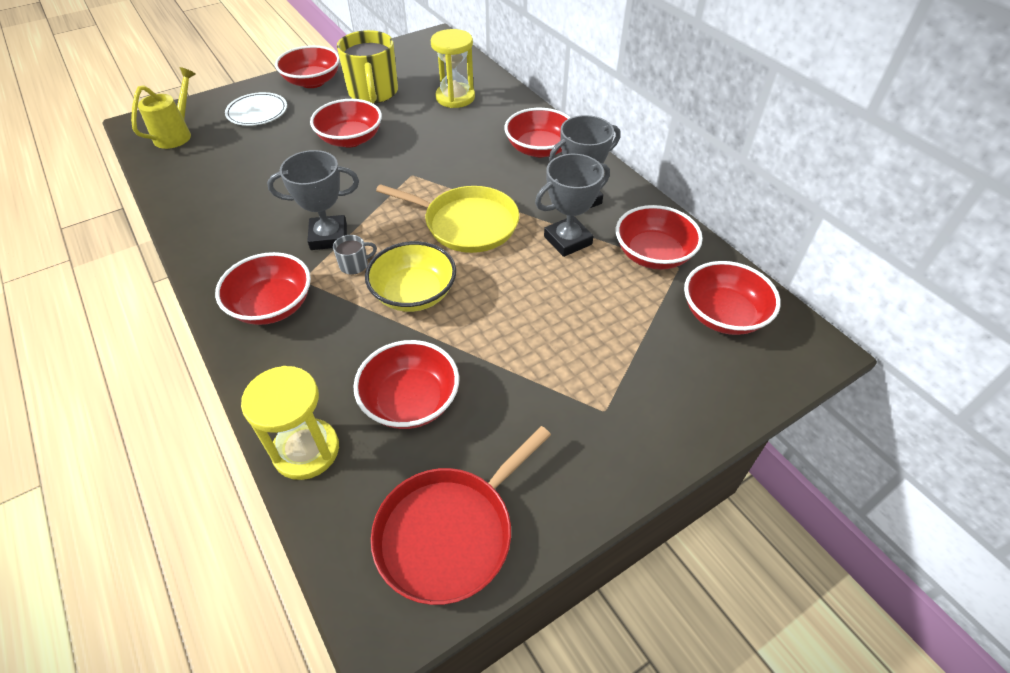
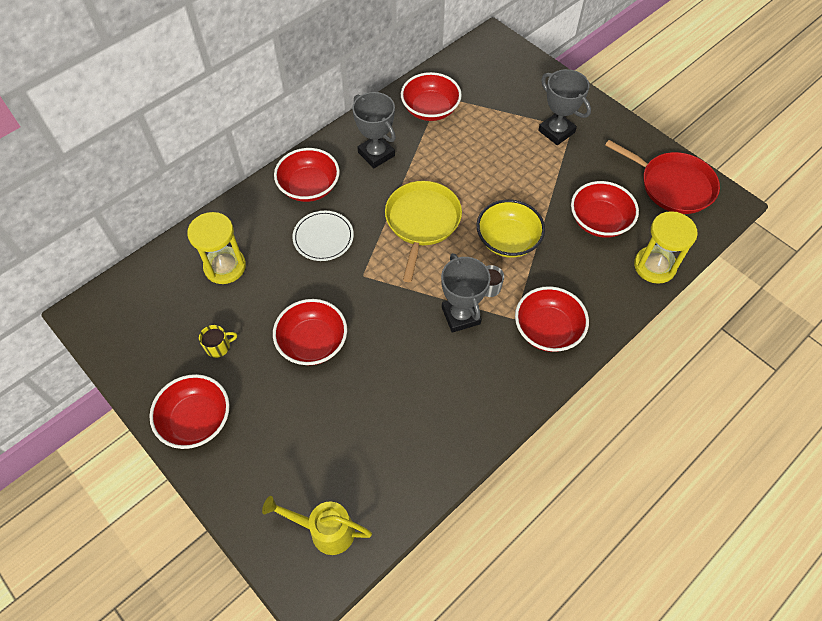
camera: 100 degrees left, 10 degrees up
(257, 112) = (269, 457): white plate -> white plate (323, 237)
(373, 92) = (218, 347): yellow mug -> yellow mug, size x0.42
(567, 240) = (427, 157): grey trophy -> grey trophy (556, 131)
(723, 315) = (478, 76): red bowl -> none

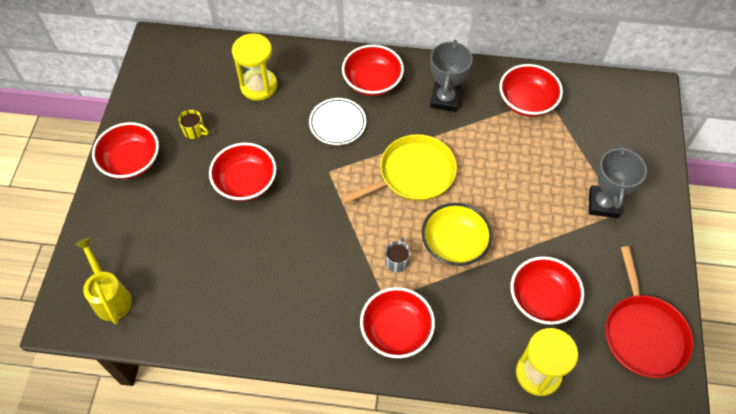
camera: 50 degrees right, 0 degrees up
(460, 315) = (353, 260): grey trophy -> none

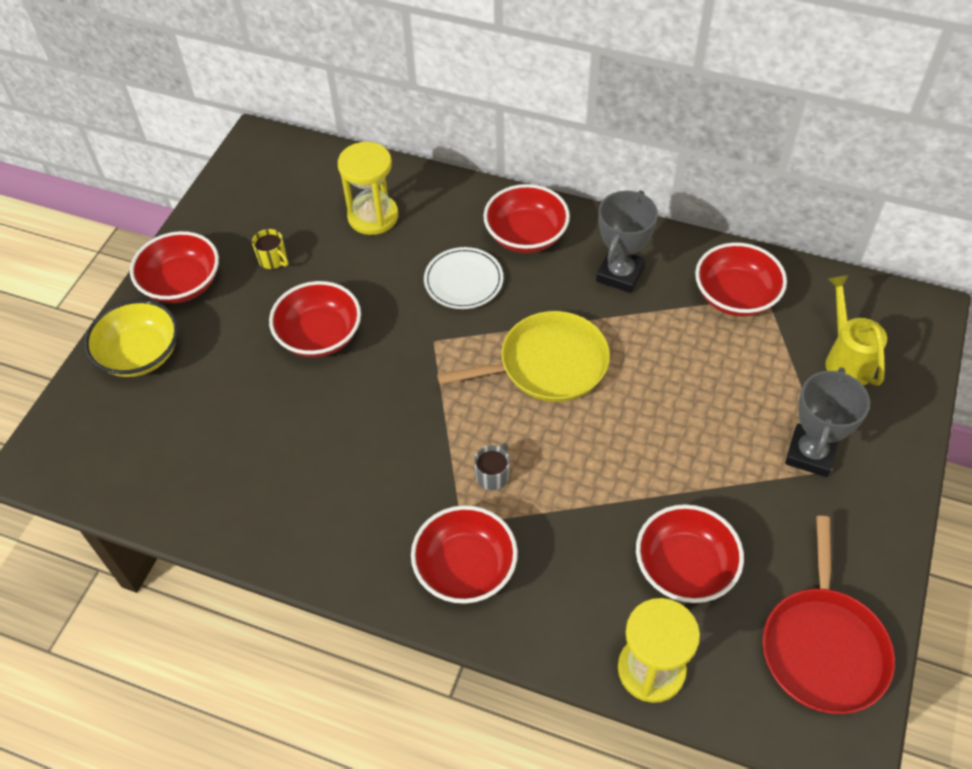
camera: 15 degrees right, 5 degrees down
(111, 297) = (104, 448): yellow watering can -> yellow watering can (846, 359)
(454, 244) = (579, 468): yellow bowl -> yellow bowl (140, 354)

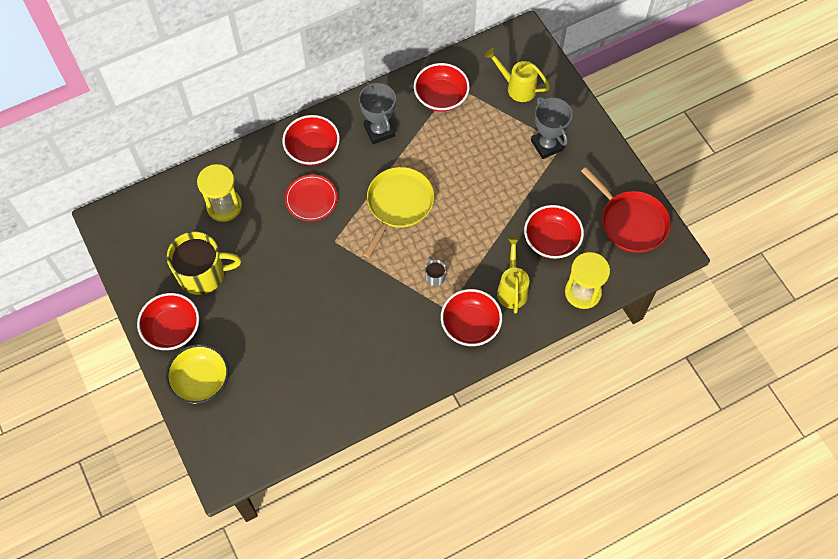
camera: 50 degrees left, 10 degrees up
(273, 259) = (203, 274): yellow mug -> yellow mug, size x2.36
(319, 335) = (277, 288): red bowl -> none
(463, 280) = (311, 199): white plate -> red plate
(565, 576) = (512, 288): none -> yellow watering can

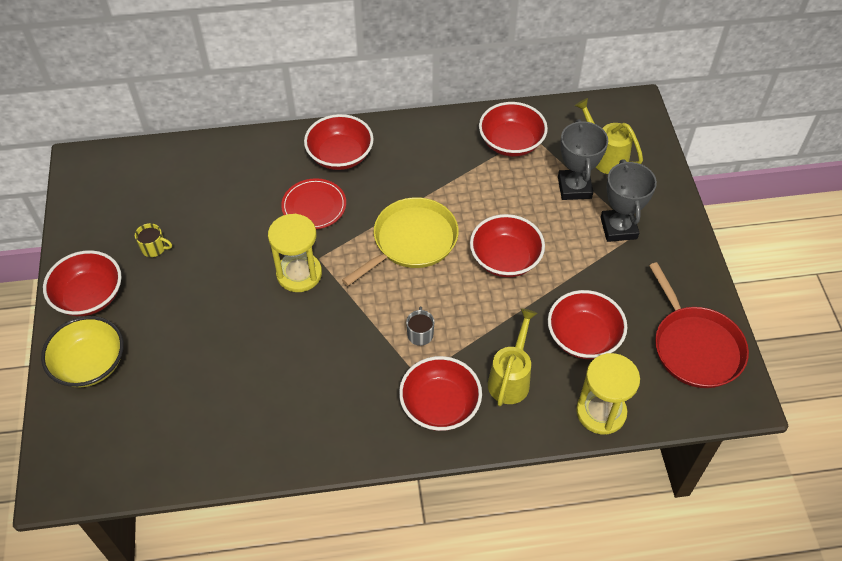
camera: 20 degrees right, 10 degrees down
(203, 274) = (154, 248): yellow mug -> yellow mug, size x0.42
(224, 206) = (214, 185): yellow hourglass -> yellow hourglass (299, 274)
(379, 131) = (424, 158): grey trophy -> grey trophy (574, 188)
(473, 196) = (505, 259): none -> red bowl

